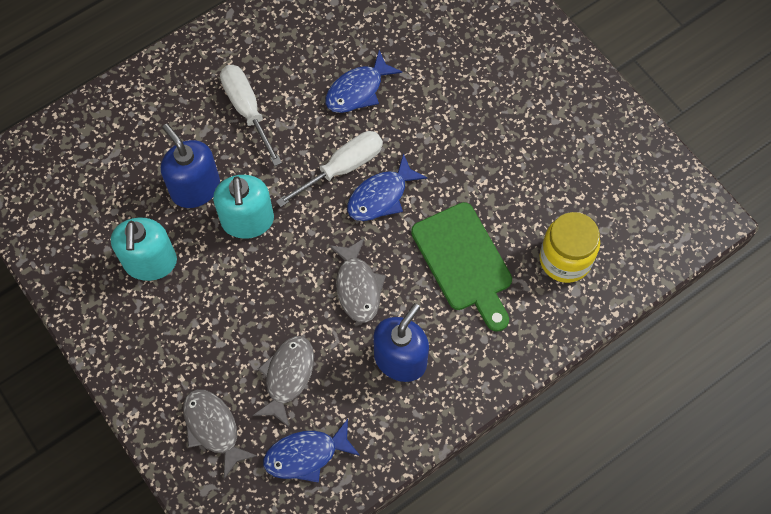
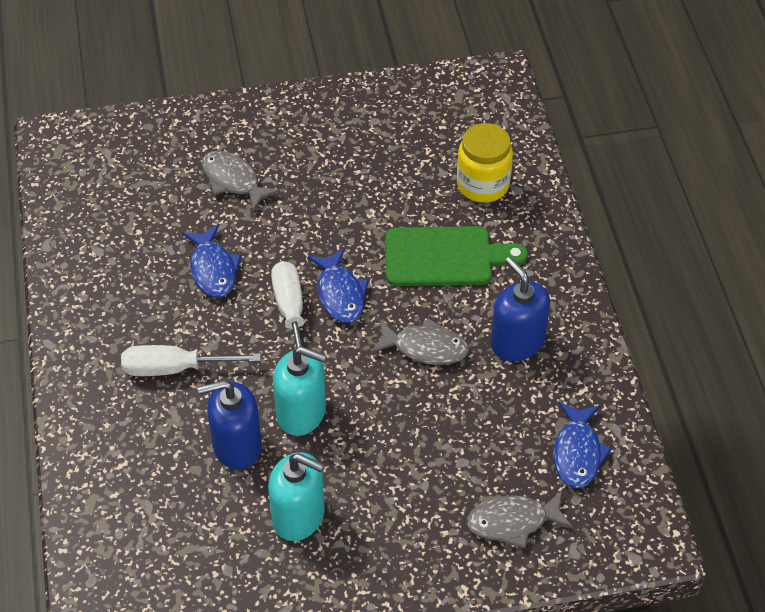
camera: 65 degrees left, 15 degrees down
(288, 376) = (489, 439): grey fish -> grey fish (233, 180)

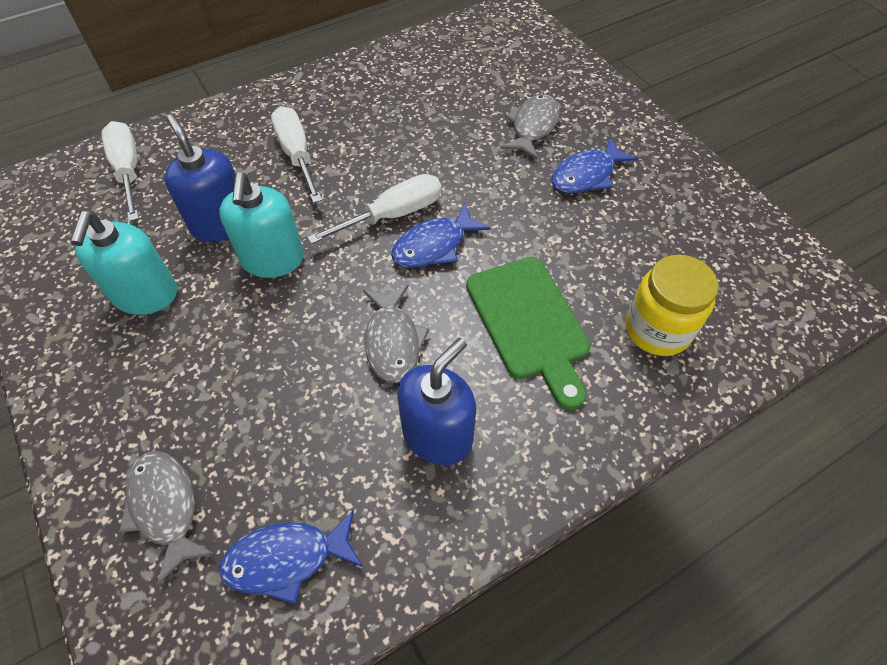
camera: 70 degrees right, 5 degrees up
(122, 516) = (129, 171): none -> white screwdriver
(213, 269) = (420, 145): blue fish -> blue fish (586, 175)

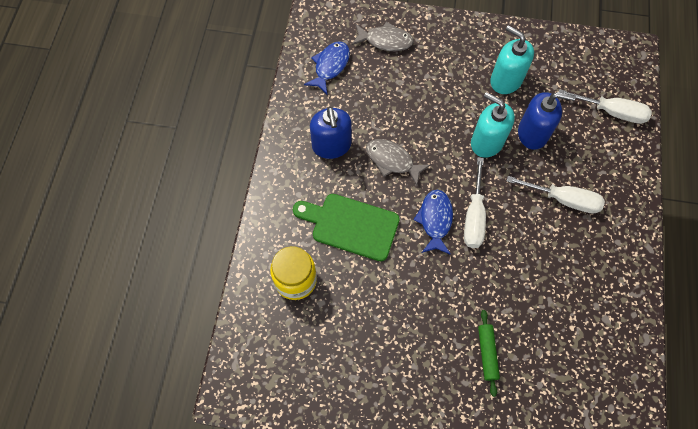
camera: 130 degrees right, 10 degrees up
(533, 127) = (487, 353): grey fish -> green rolling pin
(586, 175) = (420, 346): blue fish -> none

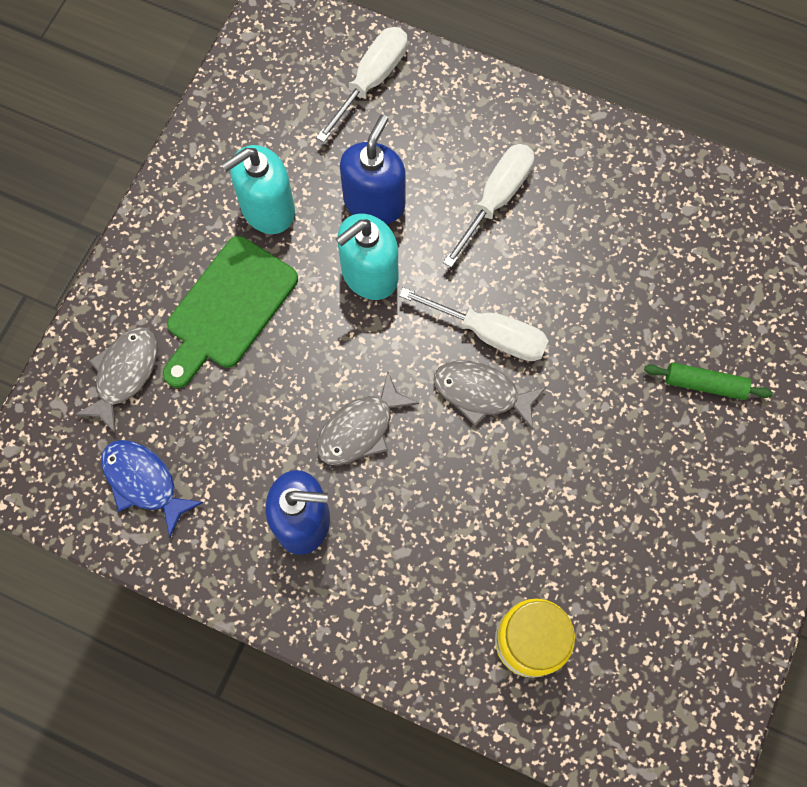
camera: 75 degrees left, 5 degrees up
(350, 225) = (457, 527): green cutting board -> green cutting board (228, 308)
(435, 220) = (481, 393): blue fish -> grey fish

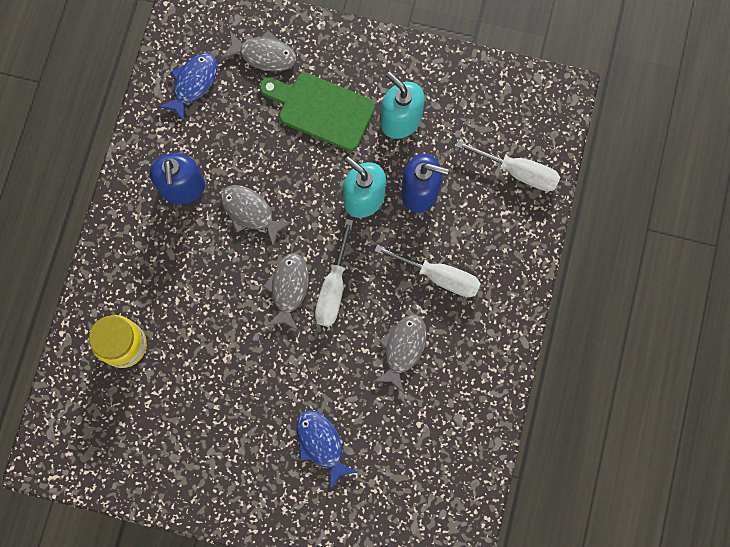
camera: 80 degrees right, 5 degrees up
(587, 259) = (403, 349): none -> grey fish
(705, 384) = (321, 444): green rolling pin -> blue fish

